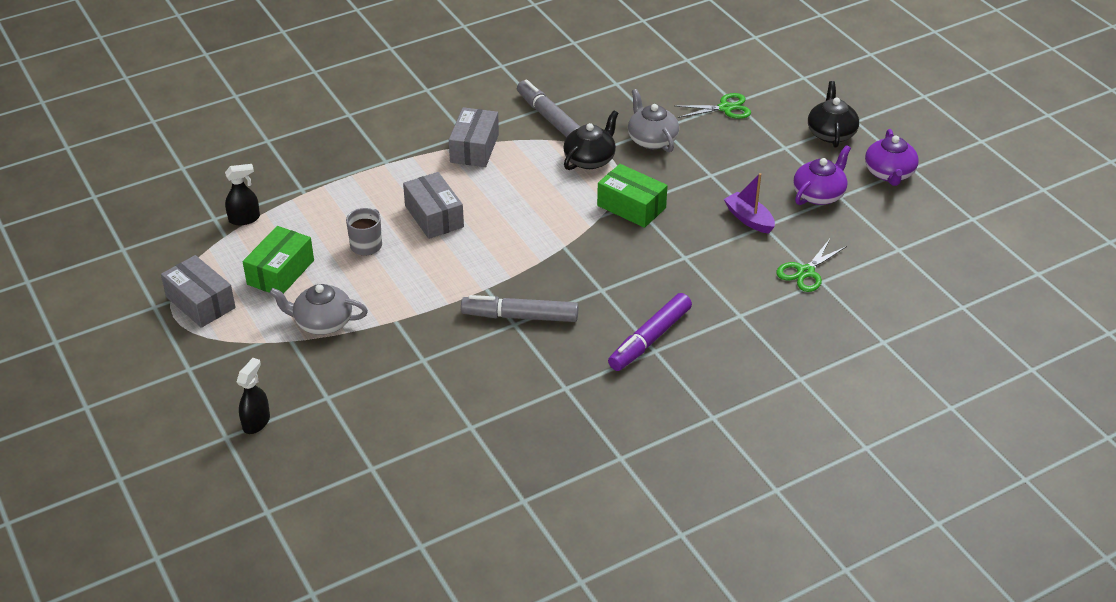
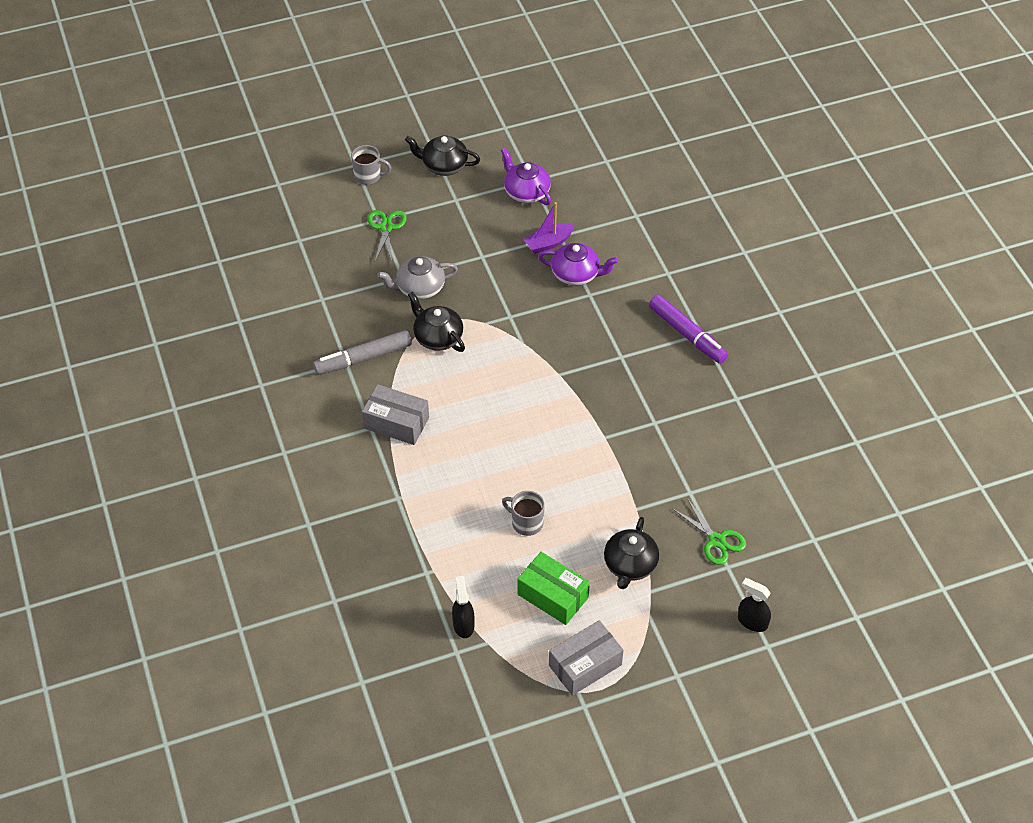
camera: 80 degrees left, 10 degrees up
(322, 322) = (630, 565): grey teapot -> black teapot
(434, 216) = (495, 466): grey box -> none
(520, 316) = (646, 417): grey marker -> none
(631, 207) = (514, 318): green box -> none
(791, 87) = (368, 176): none -> grey mug
(805, 272) = (623, 222): green scissors -> green scissors (716, 540)
(889, 173) = (509, 143): purple teapot -> purple teapot (576, 274)

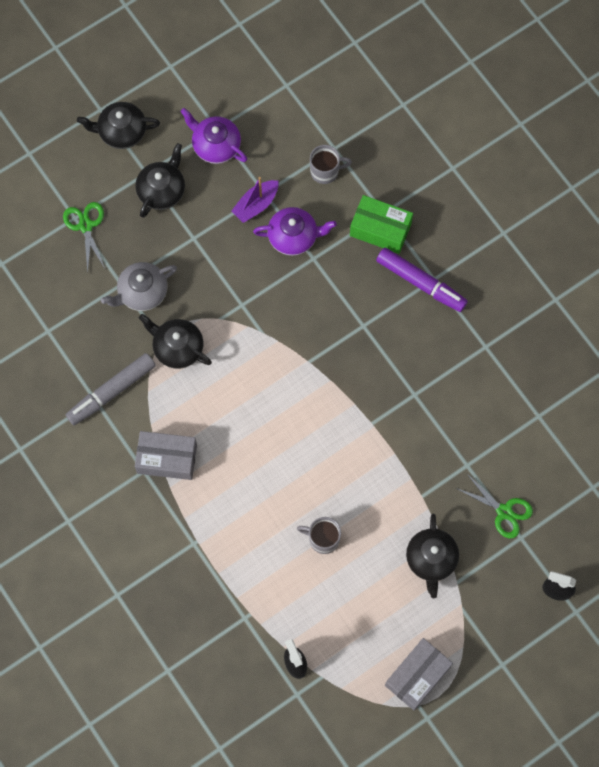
camera: 15 degrees left, 20 degrees up
(368, 176) = (47, 164): grey mug -> grey mug (325, 171)
(465, 215) = (162, 190): none -> black teapot
(553, 596) = (369, 611): green box -> green box (380, 229)

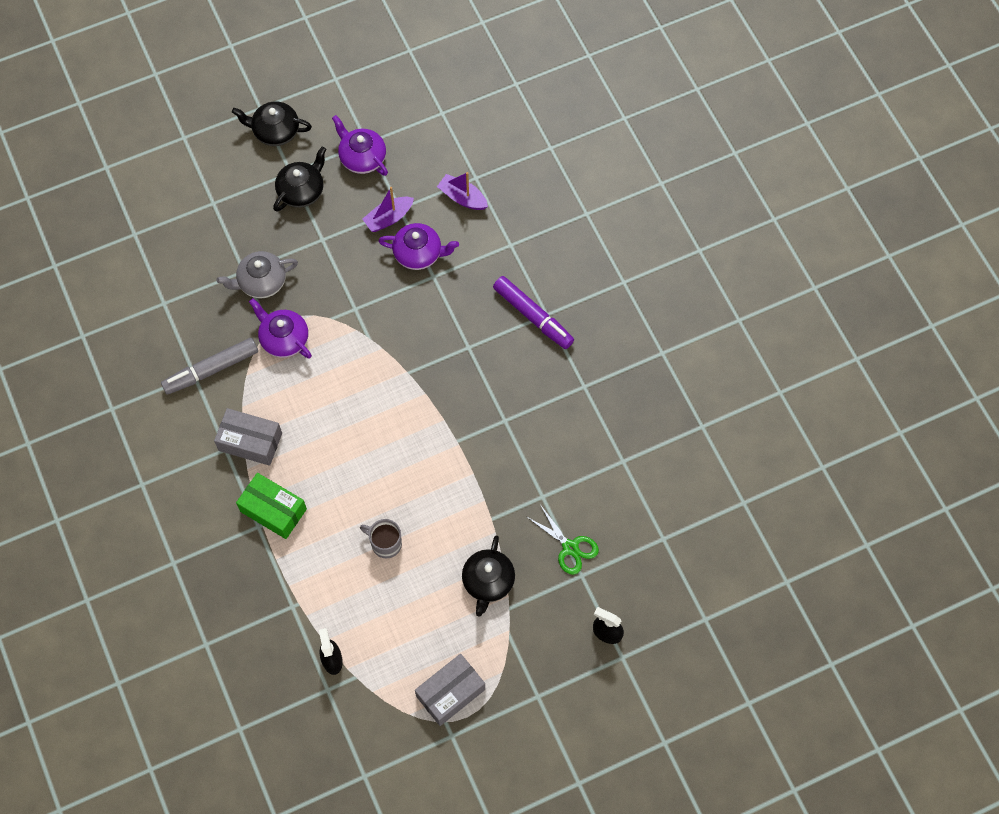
camera: 10 degrees right, 5 degrees down
(86, 226) = (222, 212): green scissors -> none
(177, 347) = (284, 339): black teapot -> purple teapot
(325, 171) = (462, 197): grey mug -> purple boat
(380, 229) = (504, 260): green box -> green box (273, 510)

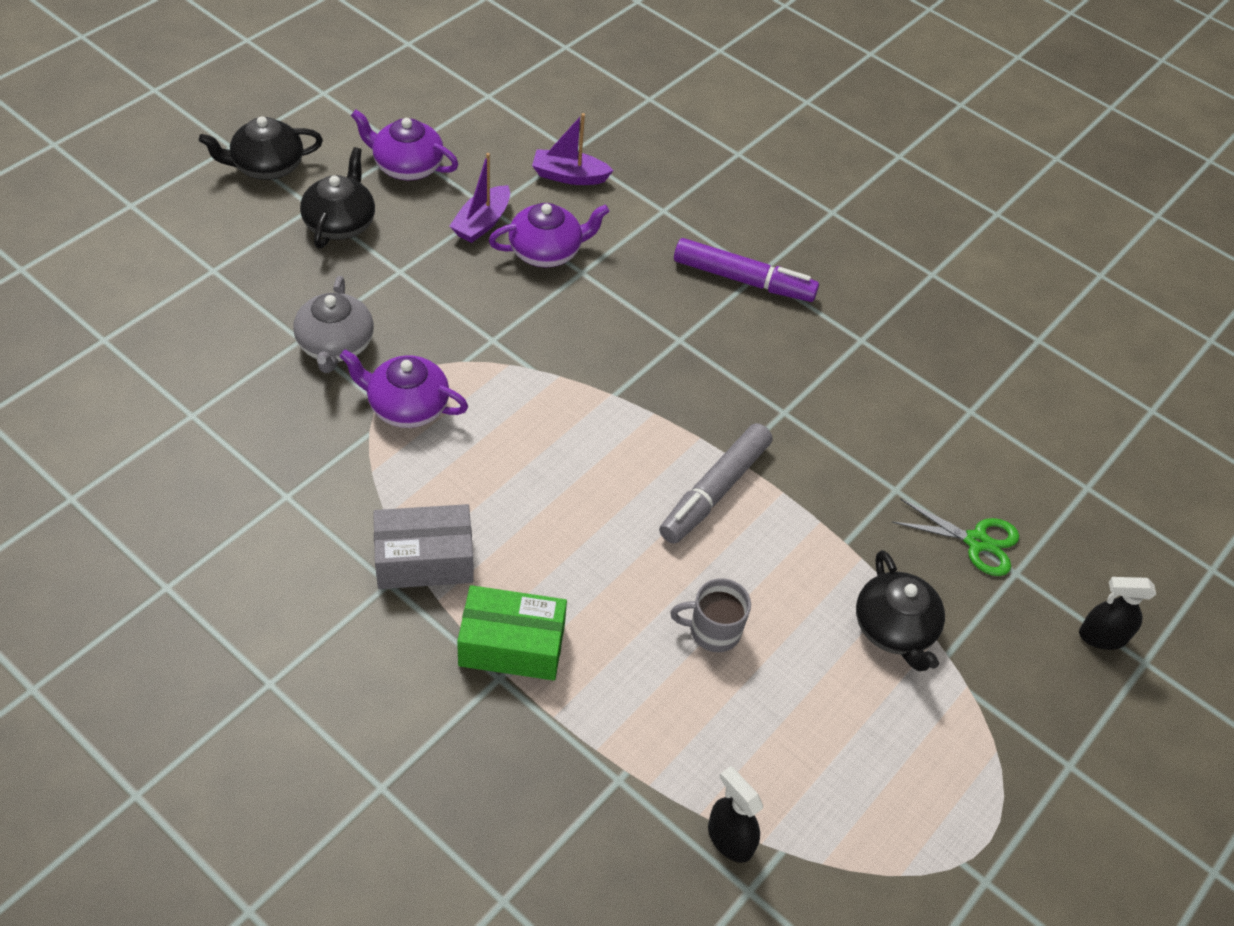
camera: 30 degrees left, 15 degrees down
(211, 370) = (312, 480): grey marker -> grey marker (714, 491)
(261, 282) = (335, 345): grey teapot -> grey teapot turned 45 degrees counterclockwise
(450, 693) = (942, 814): grey box -> none

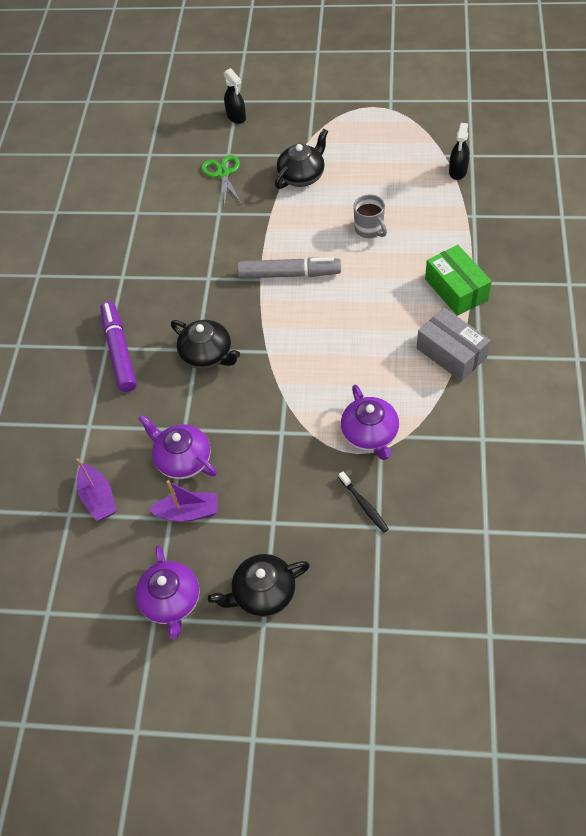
camera: 115 degrees left, 5 degrees up
(267, 166) = (251, 692): black teapot -> black teapot (207, 355)
(335, 345) = (364, 505): grey teapot -> black toothbrush

